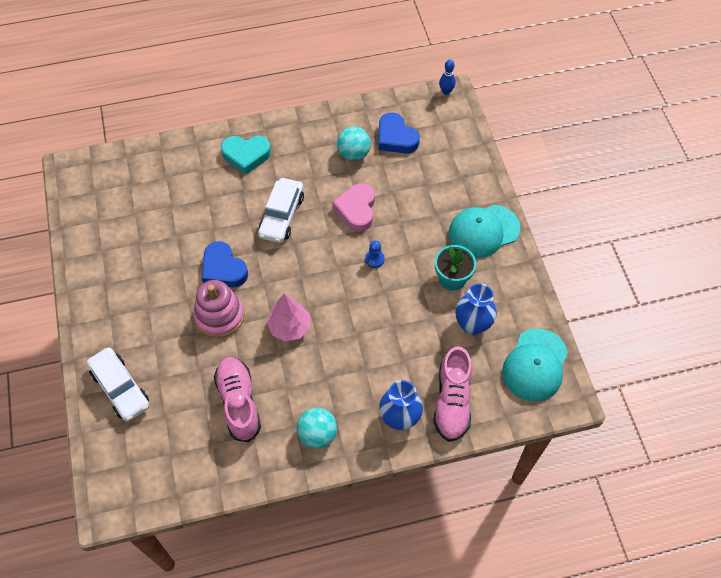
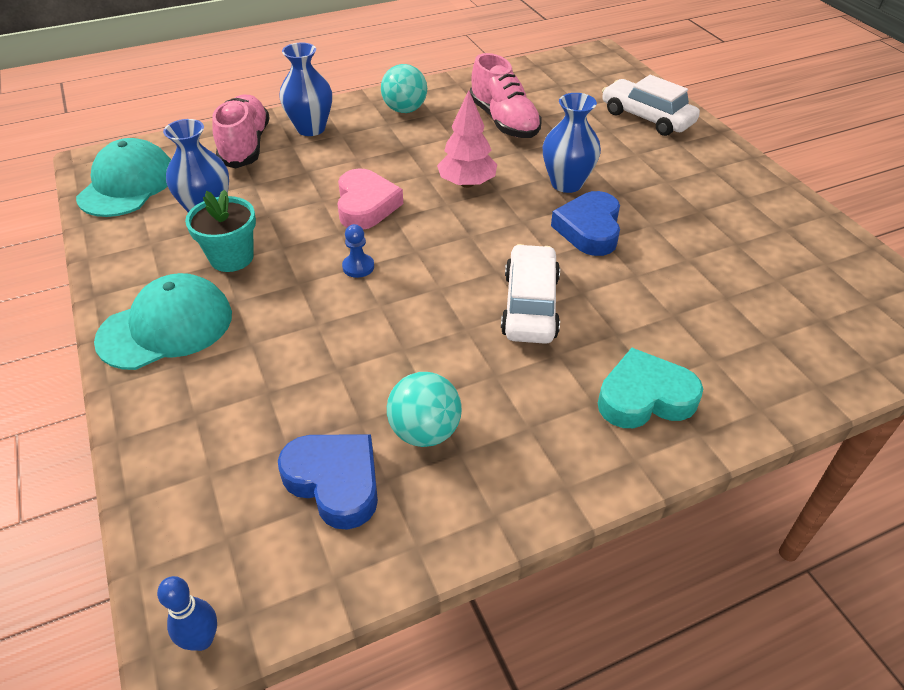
camera: 170 degrees right, 15 degrees down
(219, 316) = (566, 183): pink stacking toy -> blue vase
(223, 269) = (589, 229): blue heart -> blue heart turned 120 degrees counterclockwise
(356, 210) = (400, 331): pink heart -> pink heart (366, 205)

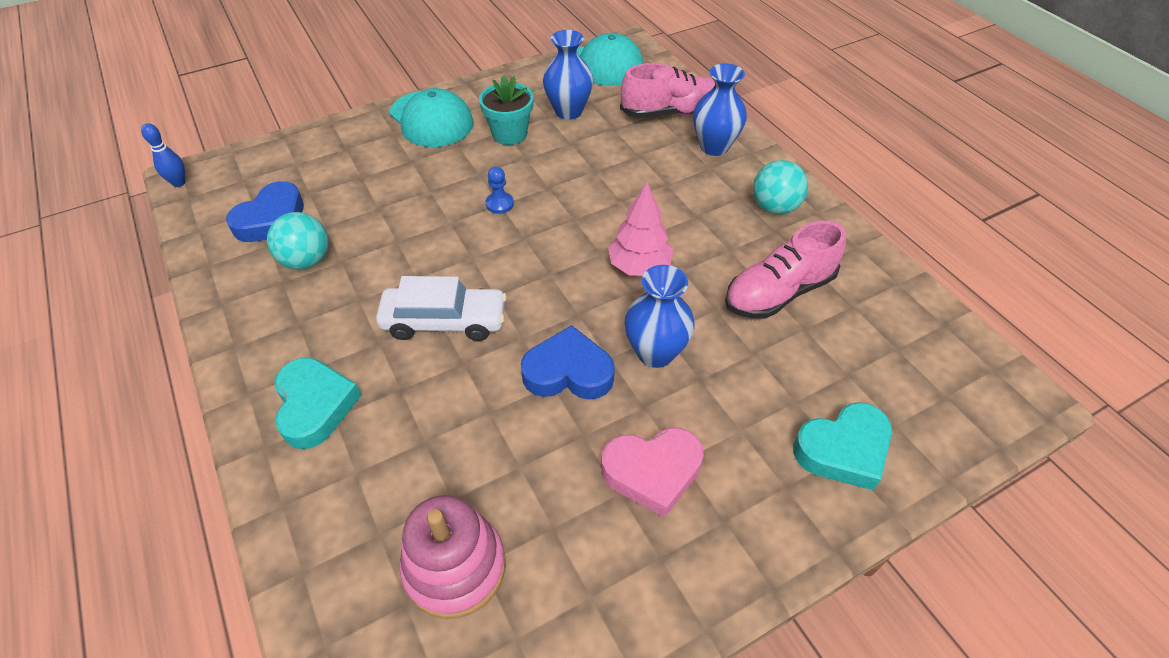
camera: 85 degrees right, 5 degrees up
(366, 205) = (590, 198): pink heart -> pink heart (652, 472)
(646, 118) = (843, 450): white car -> turquoise heart
(784, 293) = (455, 567): none -> pink stacking toy

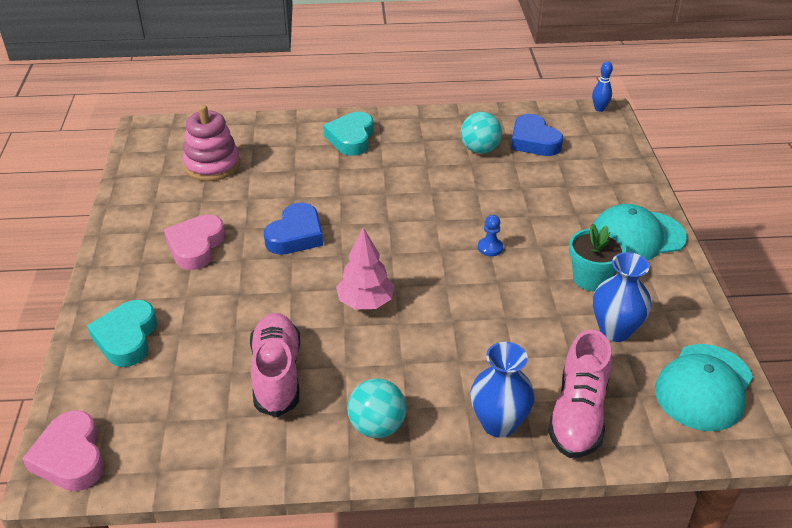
camera: 115 degrees right, 10 degrees down
(315, 406) = (351, 138): turquoise heart -> turquoise heart turned 90 degrees clockwise
(444, 321) = (380, 194): white car -> none
(655, 352) = (278, 280): blue vase -> none
(1000, 399) = (71, 457): none -> pink heart

